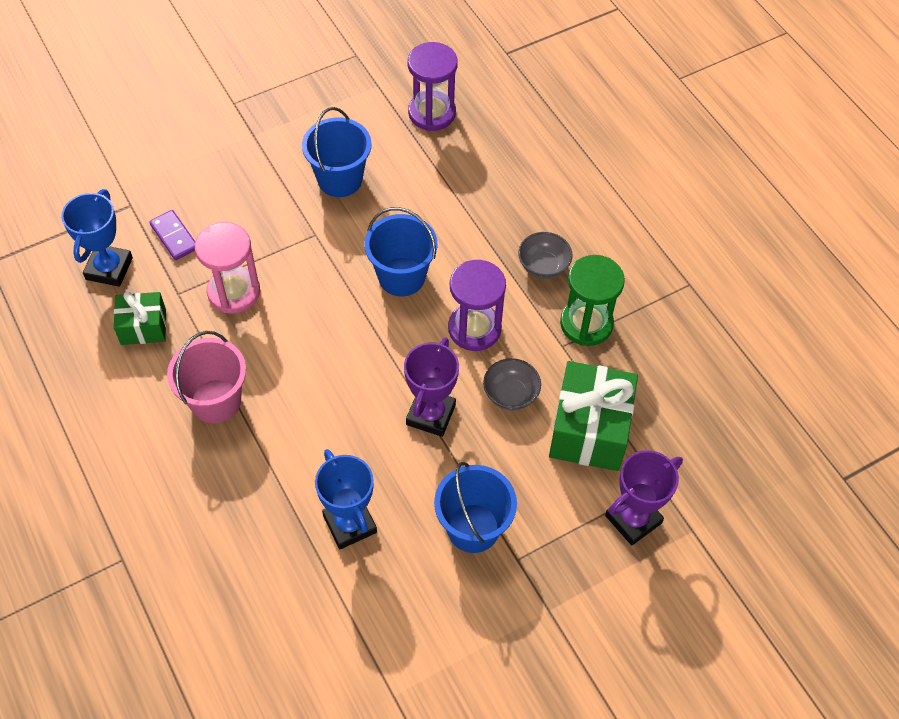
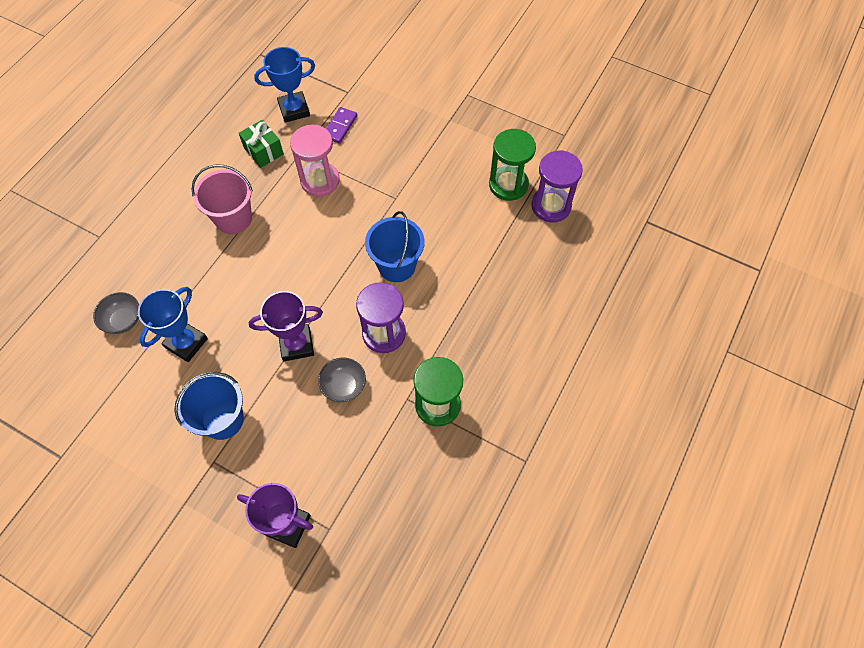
camera: 60 degrees right, 5 degrees up
(340, 179) = (451, 185): blue bucket -> none
(378, 132) = (508, 185): none -> green hourglass
(543, 266) = (468, 349): grey bowl -> grey bowl (123, 320)
(589, 429) = (346, 455): green gift -> none

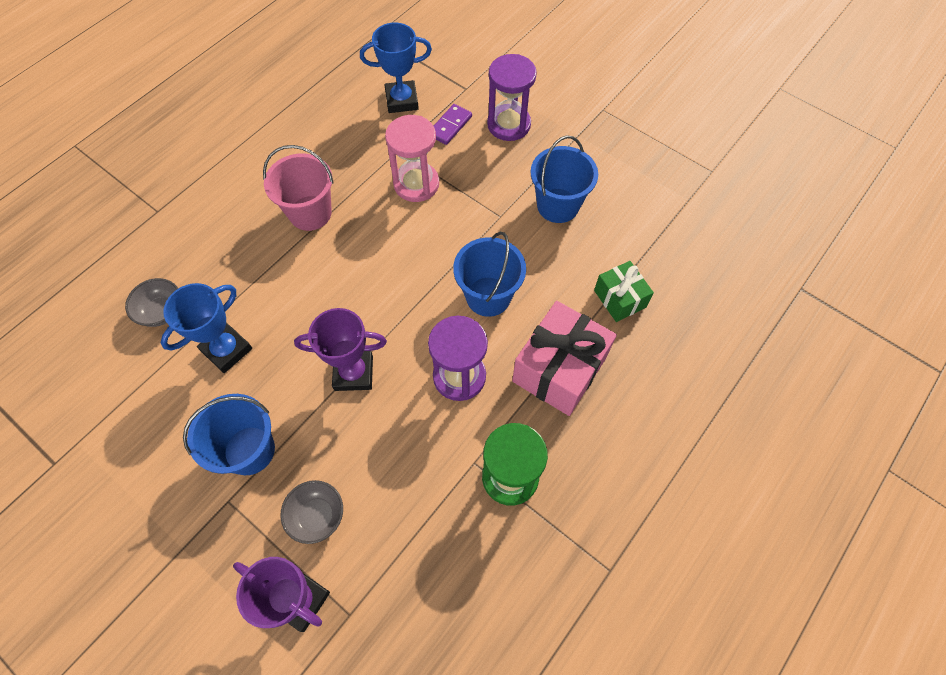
camera: 10 degrees right, 0 degrees up
(263, 151) = (359, 141): green gift -> green gift (619, 299)
(344, 386) = (400, 433): grey bowl -> grey bowl (317, 516)
(442, 182) = (558, 205): none -> blue bucket
(463, 315) = (559, 369): none -> pink gift
(508, 185) = (636, 220): green hourglass -> none
(551, 206) = (684, 253): purple hourglass -> purple hourglass (508, 124)

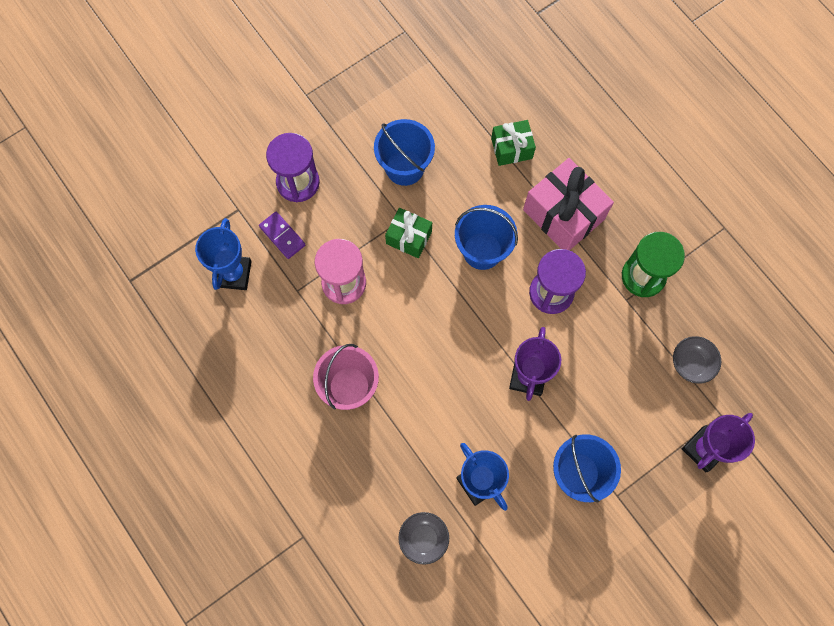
camera: 75 degrees left, 10 degrees up
(317, 516) = (643, 426): grey bowl -> grey bowl (691, 363)
(481, 226) = (409, 237): none -> green gift

